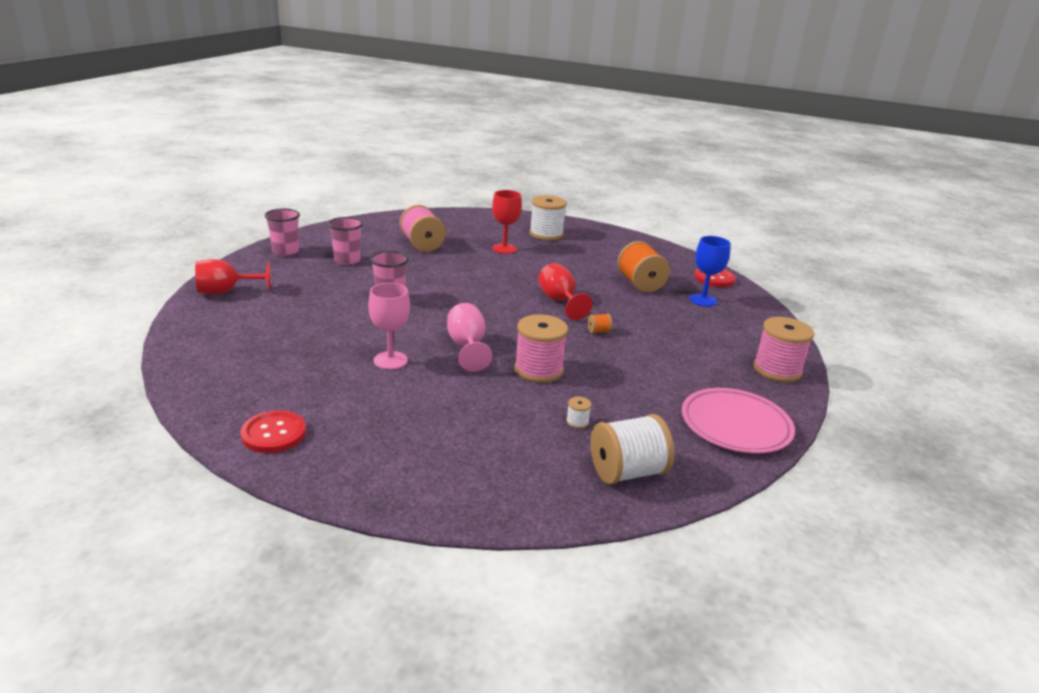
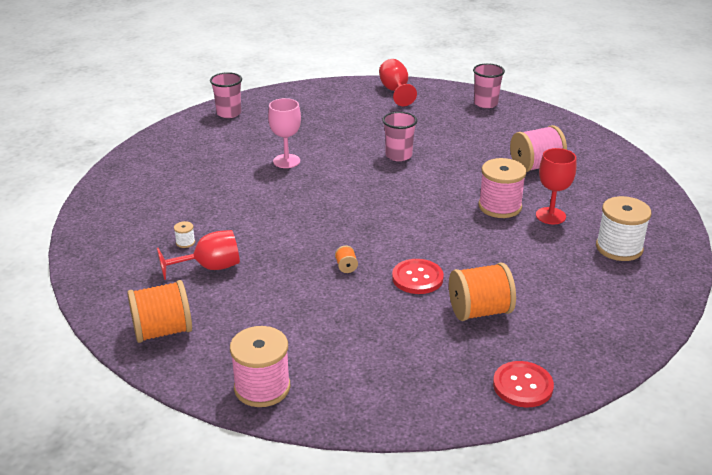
camera: 95 degrees right, 5 degrees up
(274, 433) = (195, 129): red button -> red button (417, 278)
(347, 260) = (477, 131): pink cup -> pink cup (229, 113)
(467, 347) = (309, 193): pink goblet -> none
(538, 370) = (269, 228): pink spool -> pink spool (500, 206)
(559, 301) = (414, 247): red goblet -> red goblet (210, 267)
(627, 472) = (114, 260): white spool -> none
(703, 300) = (443, 360): blue goblet -> none
(735, 425) = (162, 331): pink plate -> orange spool

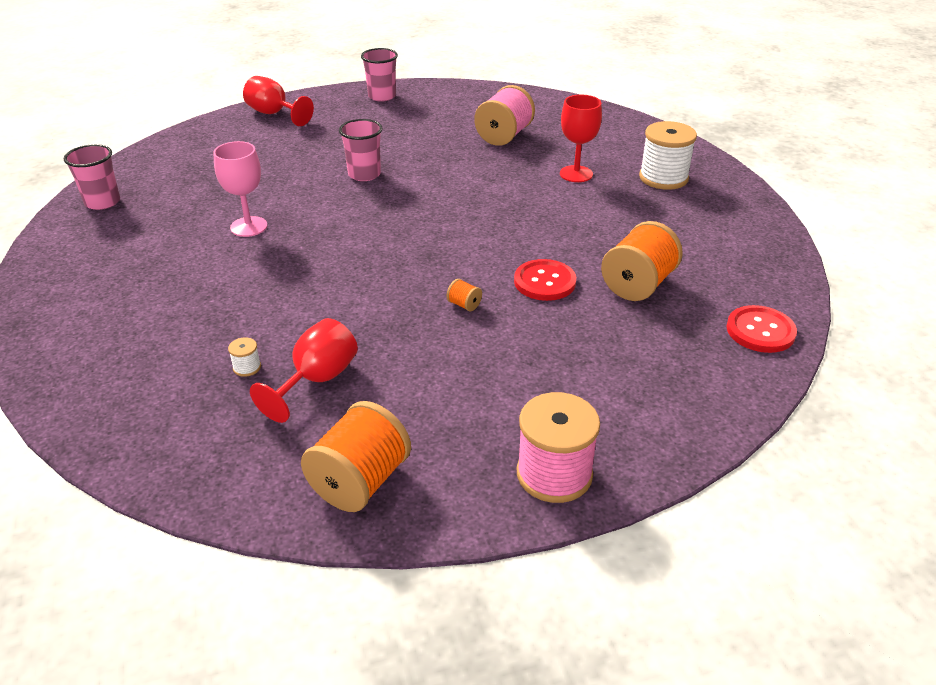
camera: 40 degrees left, 5 degrees up
(500, 206) = (524, 184): pink spool -> none

